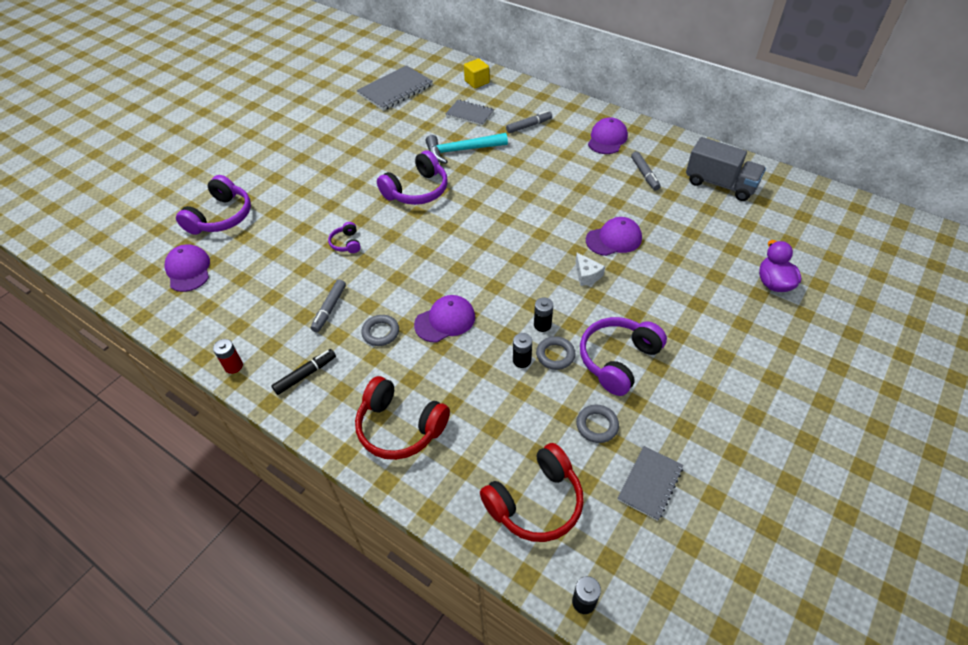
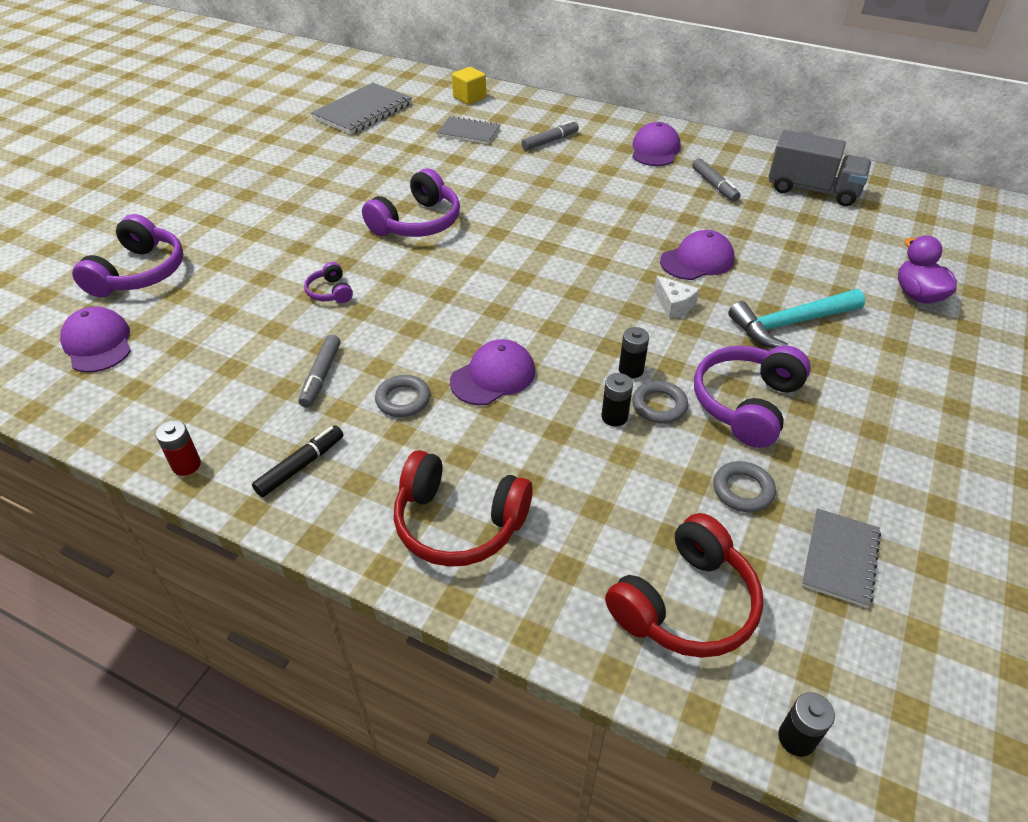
camera: 10 degrees left, 5 degrees down
(461, 150) = (467, 173): turquoise hammer -> turquoise hammer (790, 324)

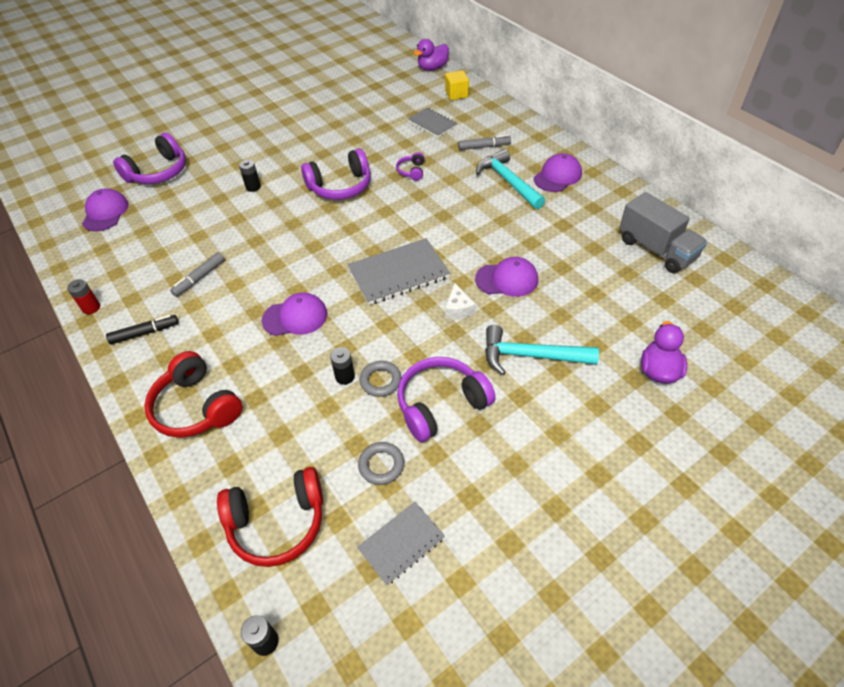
camera: 30 degrees right, 5 degrees up
(330, 292) = (249, 221): purple headphones -> purple headphones (411, 171)
(363, 111) = (375, 88): grey notebook -> grey notebook (398, 273)
(403, 399) = (231, 312): grey ring -> none
(415, 77) = (432, 68): none -> purple duck
(608, 167) = (508, 181): none -> turquoise hammer
(631, 370) = (385, 347): black battery -> black battery (253, 187)
(714, 185) = (577, 221): grey marker -> none

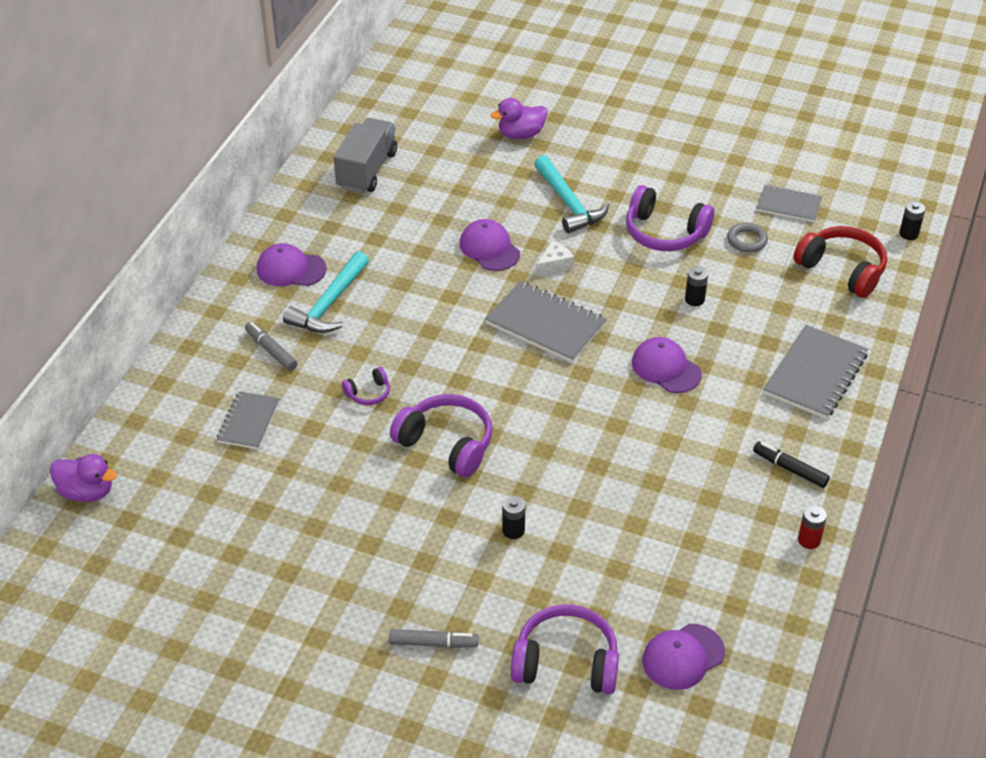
camera: 125 degrees left, 5 degrees down
(196, 407) = (815, 374): red headphones -> grey notebook
(199, 278) = (690, 476): grey marker -> grey marker (433, 643)
(380, 381) = (677, 276): grey ring -> none
(456, 94) = (154, 430): yellow cube -> none

